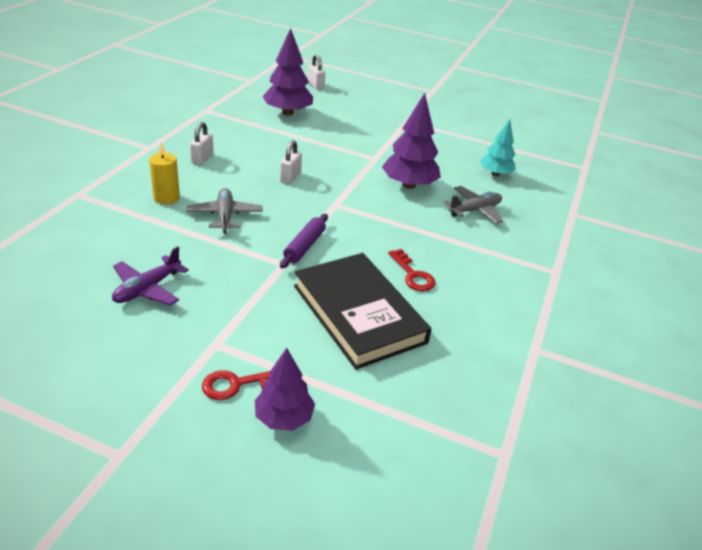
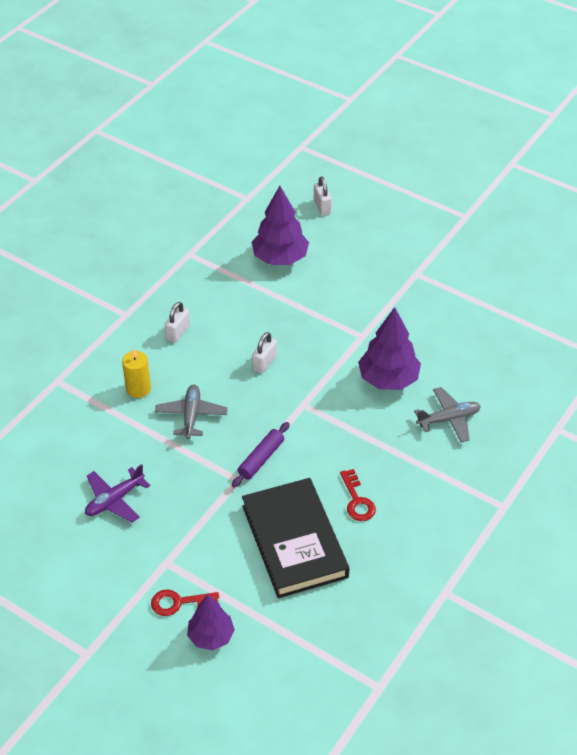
camera: 15 degrees right, 10 degrees up
(495, 174) = (492, 365): turquoise tree -> none

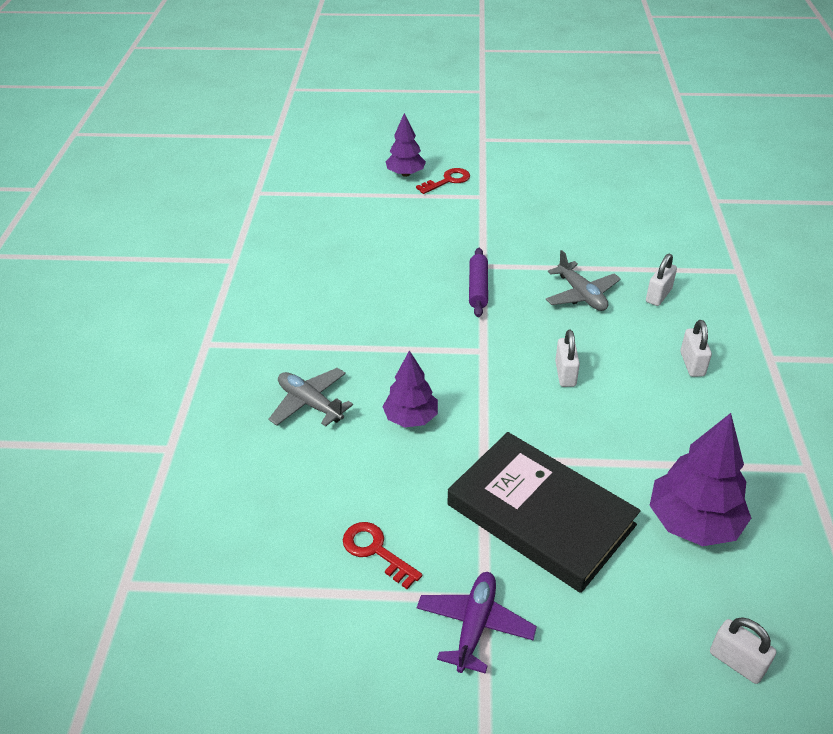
camera: 150 degrees right, 5 degrees down
(114, 500) = (569, 214): purple plane -> purple plane (475, 626)
(138, 389) = (658, 295): yellow candle -> white padlock
(294, 541) = (392, 244): black book -> black book (540, 514)
(357, 500) = (358, 292): red key -> red key (376, 551)
(388, 379) = (411, 418): purple tree -> purple tree, size x0.65
(448, 419) = (310, 403): grey plane -> grey plane turned 90 degrees clockwise

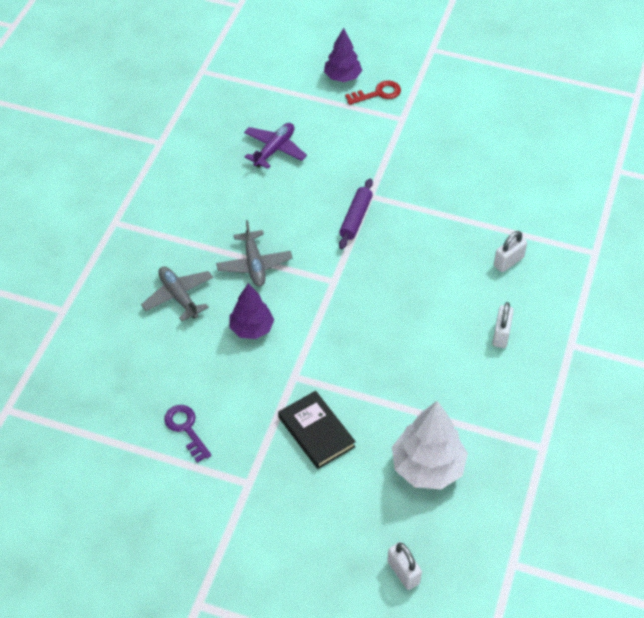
camera: 15 degrees right, 10 degrees up
(376, 551) = (186, 429): red key -> purple key
(475, 626) = (234, 500): purple plane -> purple plane (274, 150)
(540, 514) = (316, 432): black book -> black book, size x0.58
(565, 374) = (391, 318): white padlock -> none
(581, 295) = (441, 245): grey plane -> grey plane (254, 264)
(693, 523) = (427, 467): purple tree -> white tree

